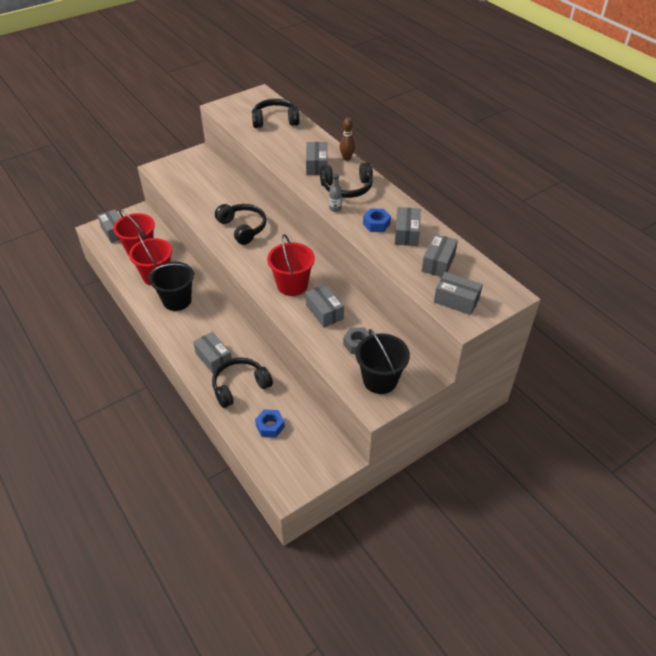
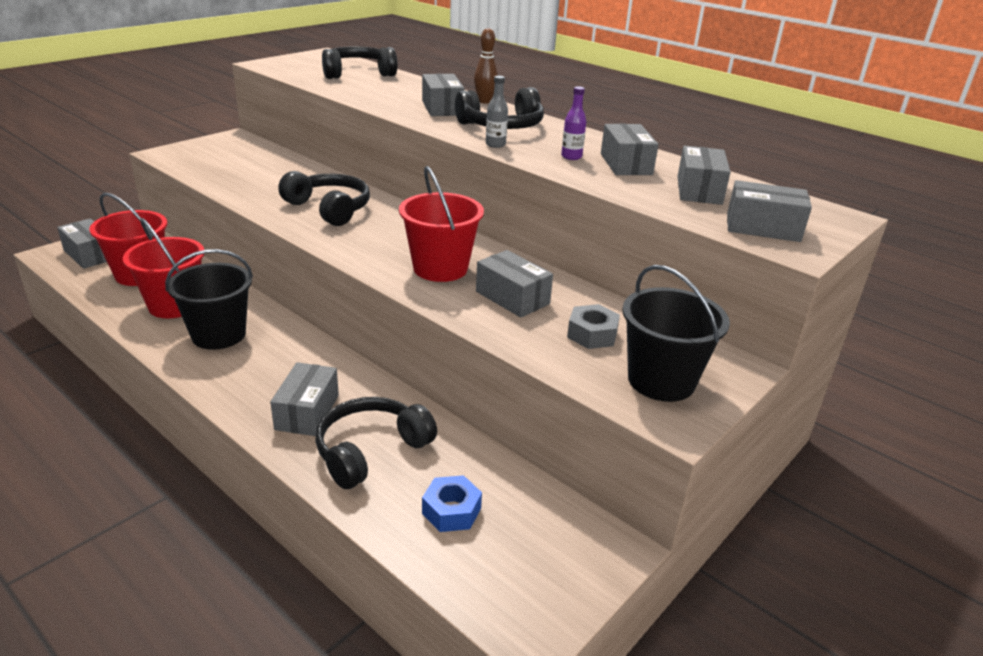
camera: 15 degrees left, 15 degrees down
(214, 358) = (307, 412): grey box -> grey box turned 60 degrees clockwise
(376, 224) = (571, 157): blue nut -> purple bottle

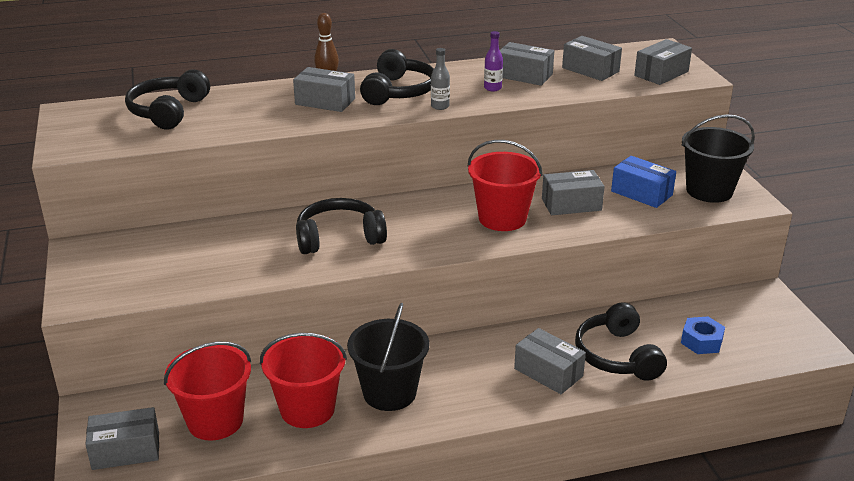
camera: 55 degrees left, 0 degrees up
(592, 334) = (641, 193): grey nut -> blue box

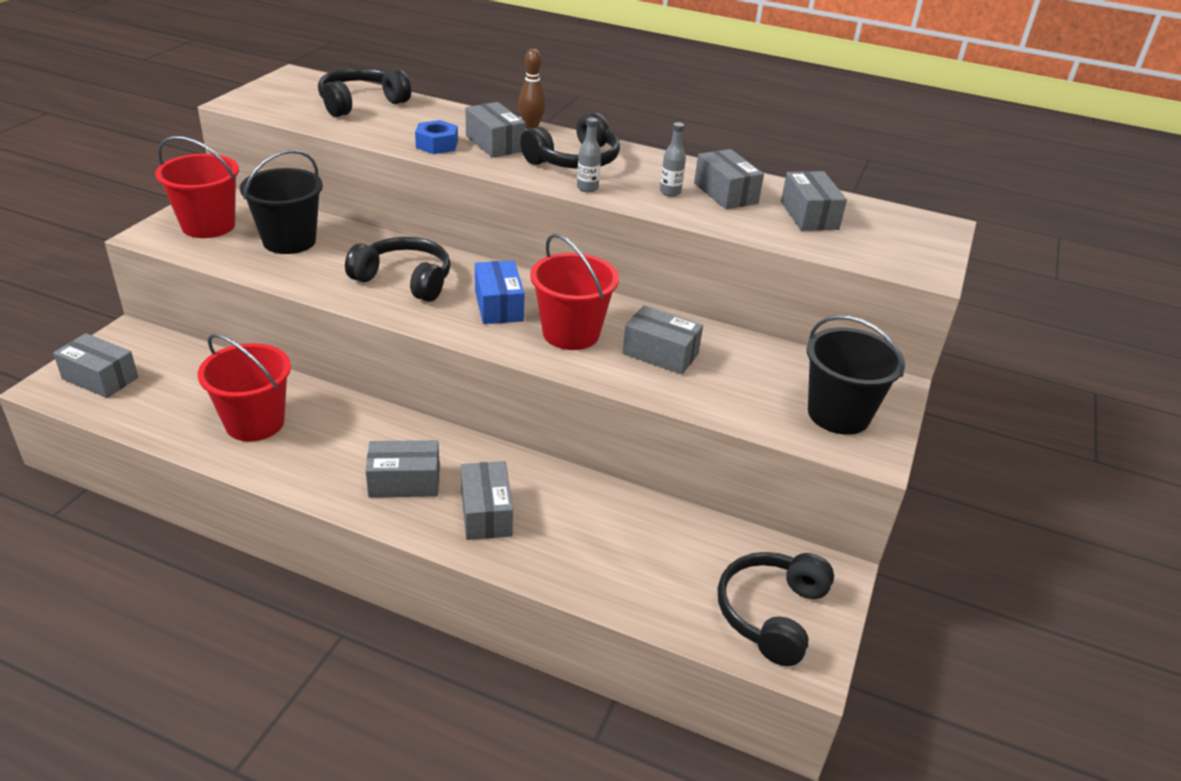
camera: 35 degrees right, 5 degrees up
(215, 421) = (183, 392): red bucket -> red bucket (208, 225)
(389, 393) = (332, 447): black bucket -> black bucket (289, 241)
(492, 88) = (670, 192): purple bottle -> grey bottle
(617, 356) = (573, 538): black headphones -> black headphones (771, 613)
(641, 193) = (754, 379): blue box -> blue box (498, 306)
(661, 73) = (887, 251): grey box -> grey box (404, 482)
(701, 341) = (682, 577): blue nut -> blue nut (437, 144)

